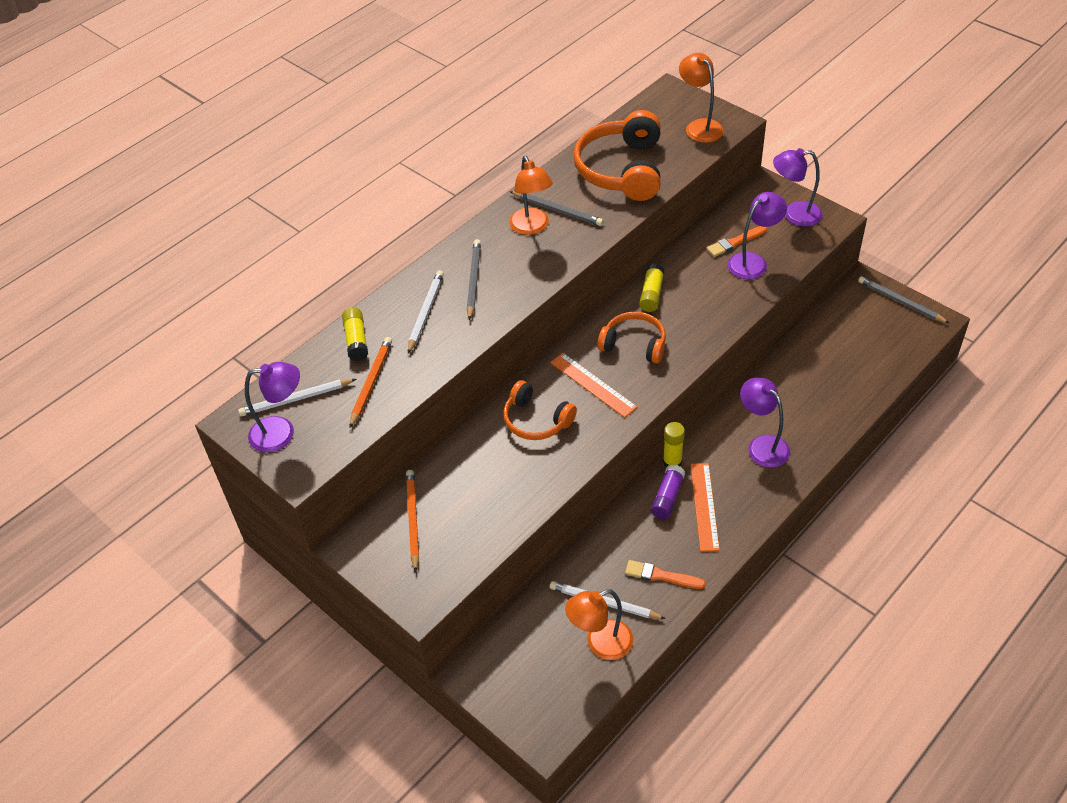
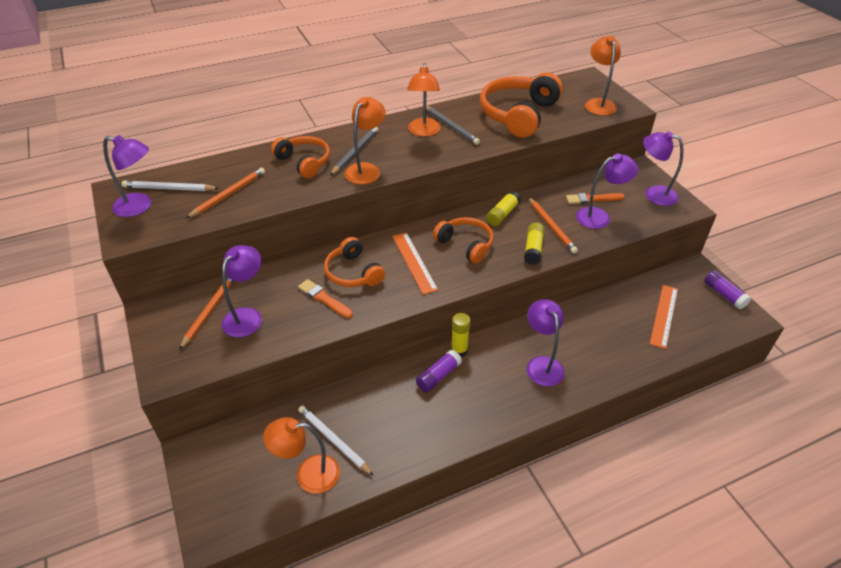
camera: 20 degrees right, 5 degrees down
(356, 340) = (242, 165): yellow glue stick -> yellow glue stick (533, 249)
(425, 312) = (304, 162): white pencil -> orange headphones
(458, 510) = (247, 316): none -> purple lamp
(501, 298) = (366, 169): none -> orange lamp
(661, 576) = (394, 438): orange brush -> orange brush (324, 298)
(704, 506) = (464, 395): orange ruler -> orange ruler (664, 315)
(710, 291) = (551, 226): none -> orange pencil
(900, 302) = (724, 294): grey pencil -> purple glue stick

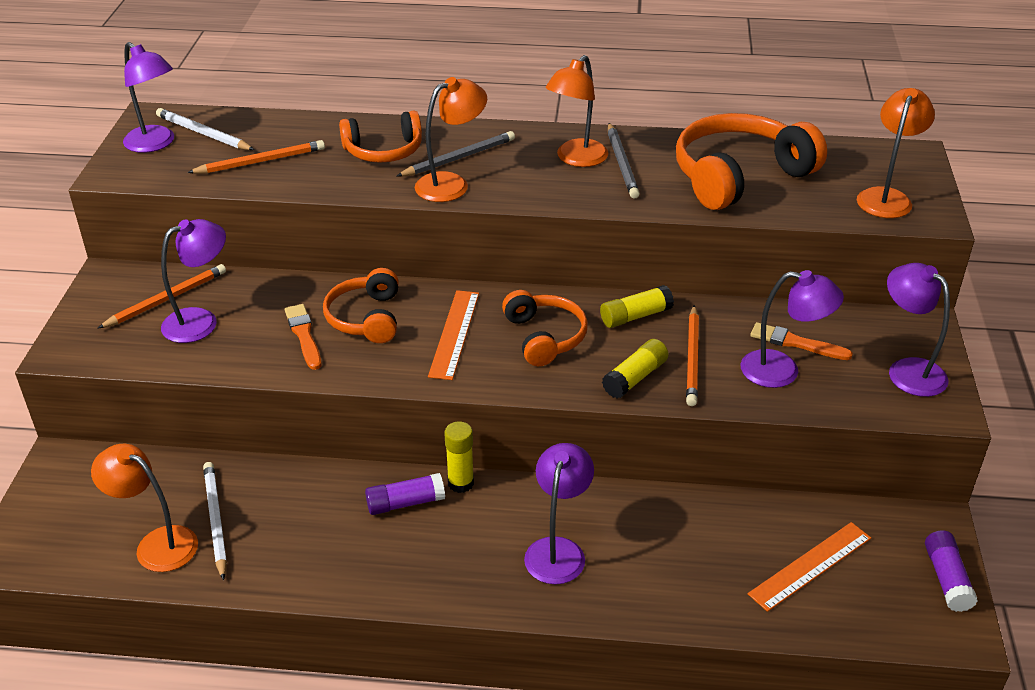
camera: 30 degrees right, 5 degrees down
(304, 162) = (384, 151): orange headphones -> orange headphones turned 90 degrees clockwise

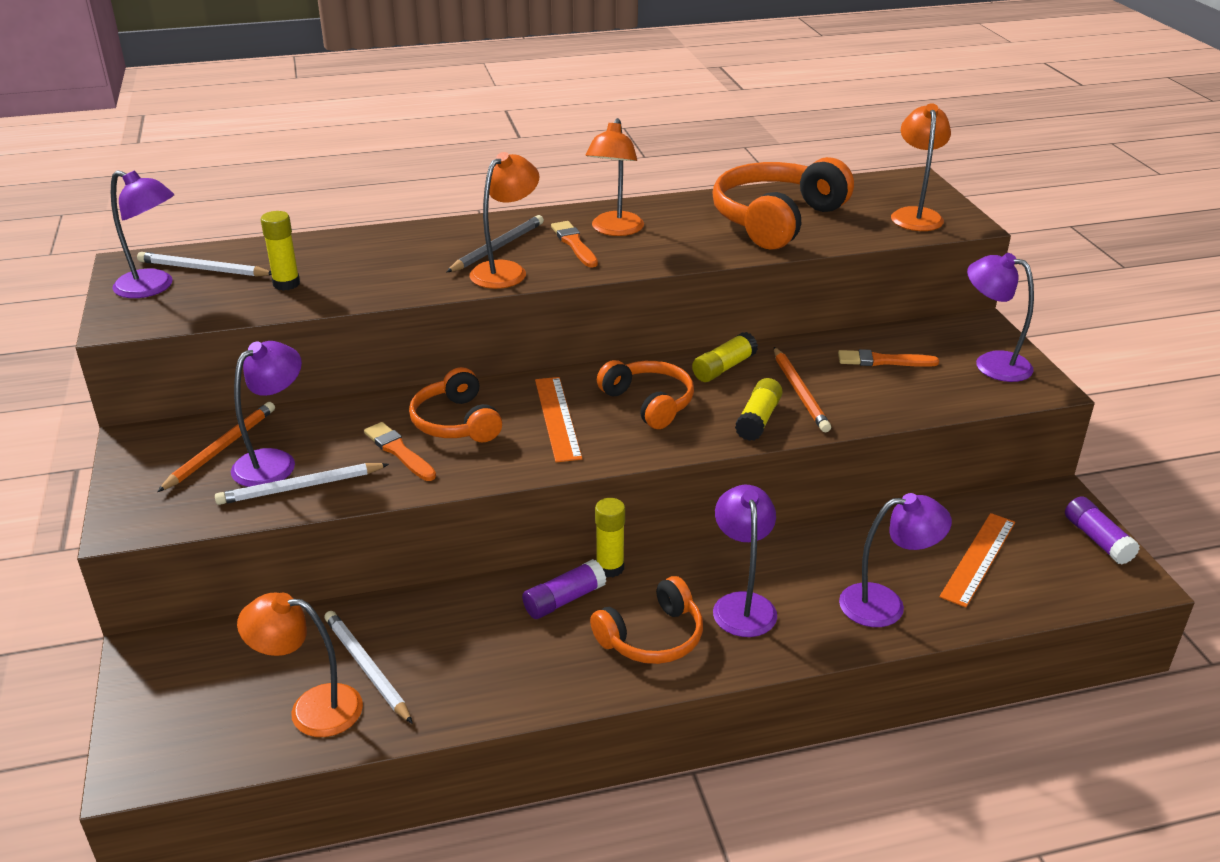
camera: 20 degrees left, 5 degrees down
(208, 350) = (300, 487): none -> white pencil
(260, 161) = (286, 284): orange pencil -> yellow glue stick
(384, 151) = (415, 253): orange headphones -> orange headphones (652, 637)
(529, 167) = (574, 244): none -> orange brush
(622, 163) = (661, 226): grey pencil -> none
(782, 371) = (886, 386): purple lamp -> purple lamp (885, 604)

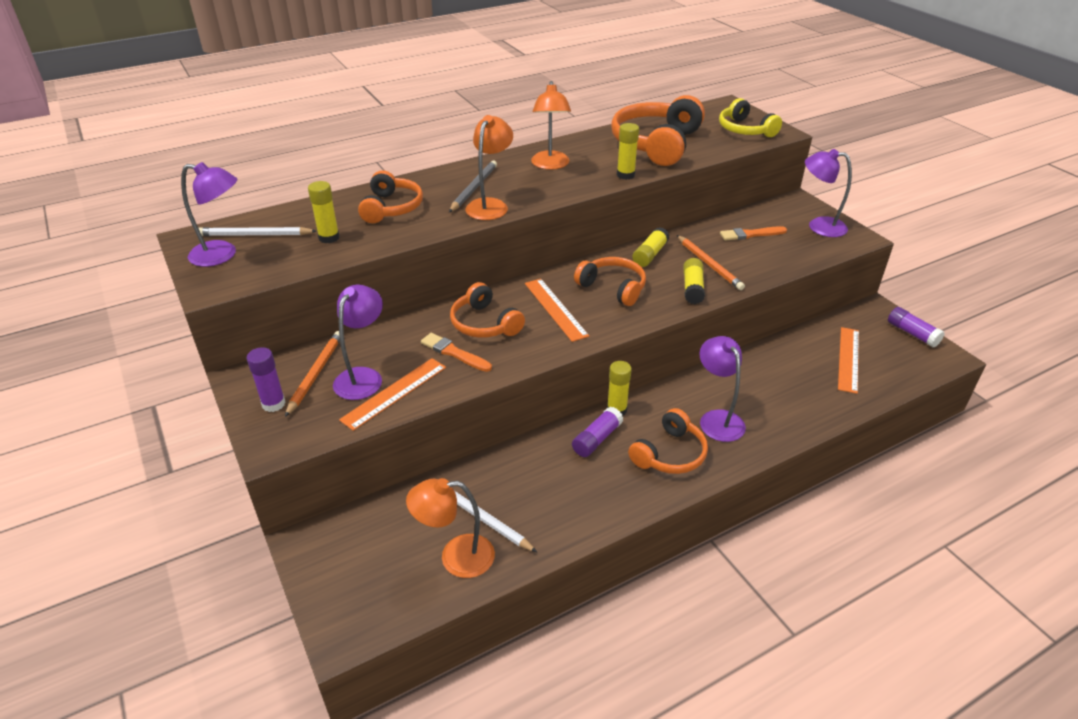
camera: 15 degrees left, 5 degrees up
(154, 475) = (273, 404): none -> purple glue stick
(300, 487) = (394, 393): white pencil -> orange ruler
(381, 258) = (391, 208): none -> orange headphones
(574, 244) = (527, 179): orange brush -> none
(707, 255) = (625, 175): none -> yellow glue stick
(885, 604) = (807, 401): purple lamp -> none
(915, 215) = (745, 130): orange lamp -> yellow headphones

